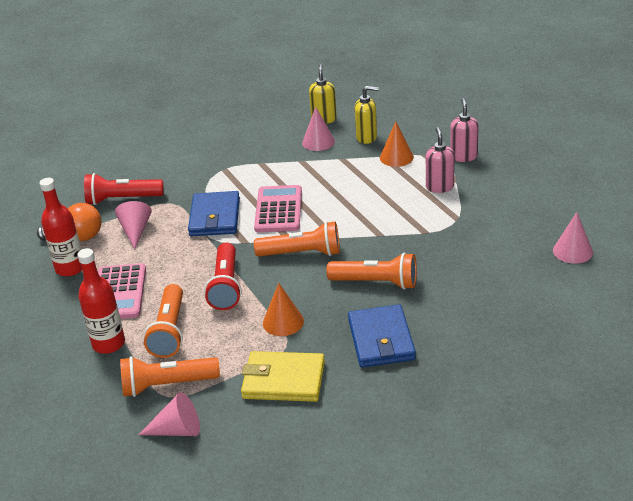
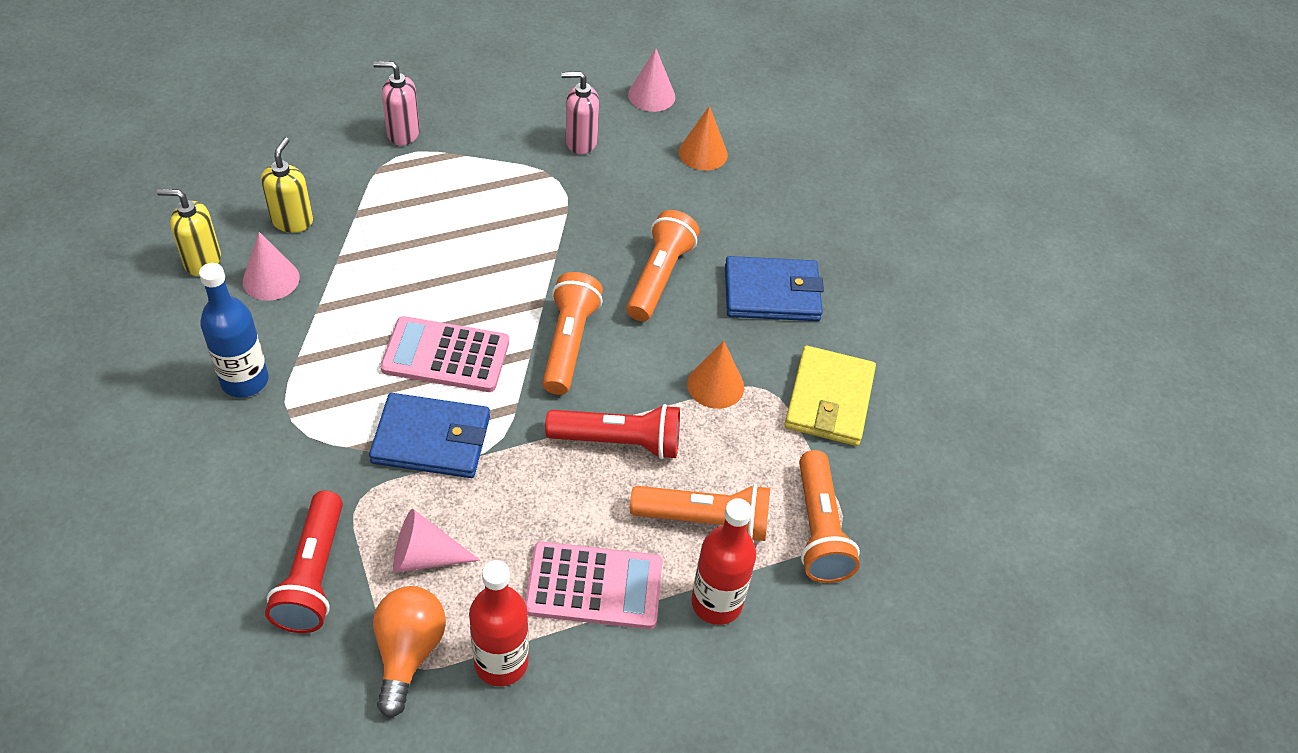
camera: 90 degrees left, 15 degrees up
(178, 430) = (905, 522): pink cone -> none
(243, 151) = (245, 380): none -> blue bottle
(396, 157) = (367, 199): orange cone -> orange cone (703, 153)
(439, 187) = (466, 173): pink soap dispenser -> pink soap dispenser (580, 142)

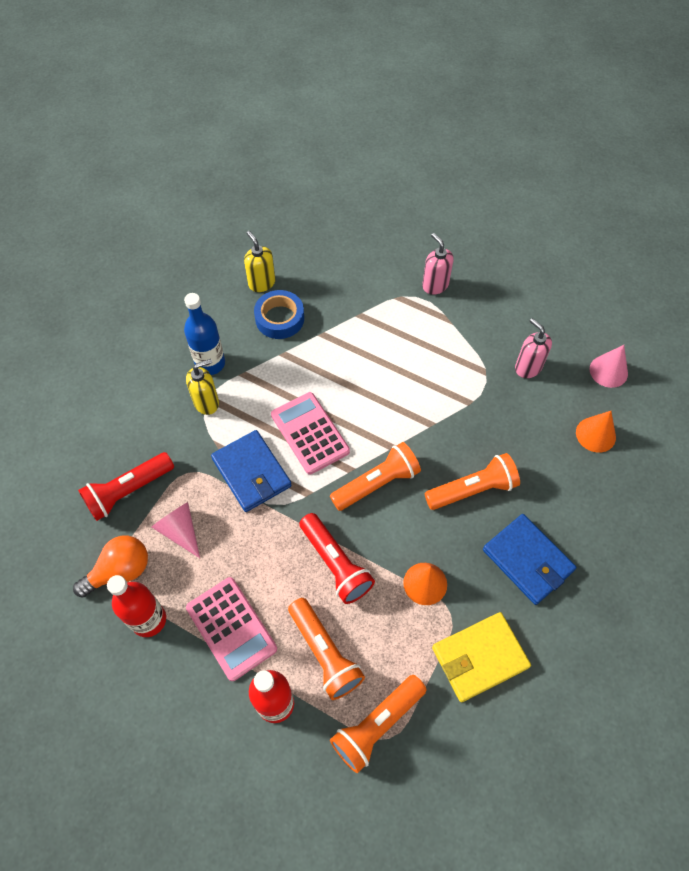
camera: 55 degrees right, 10 degrees up
(271, 279) = (279, 318): pink cone -> blue tape
(292, 221) = (324, 294): yellow soap dispenser -> yellow soap dispenser (206, 402)

